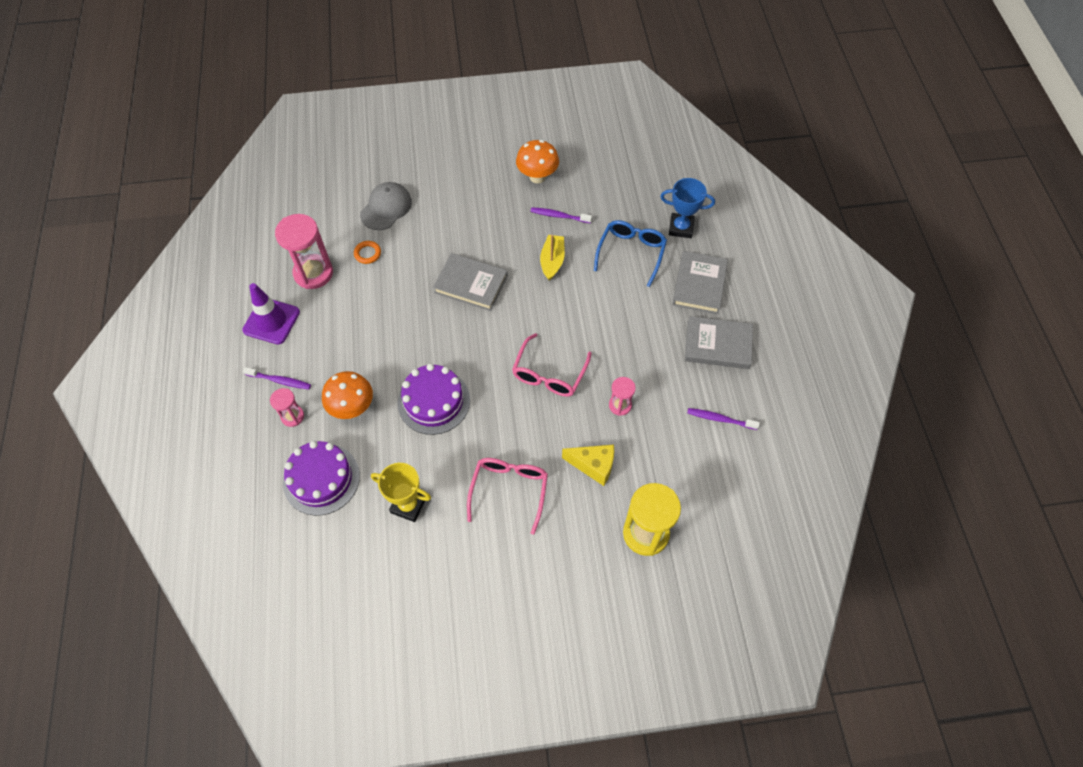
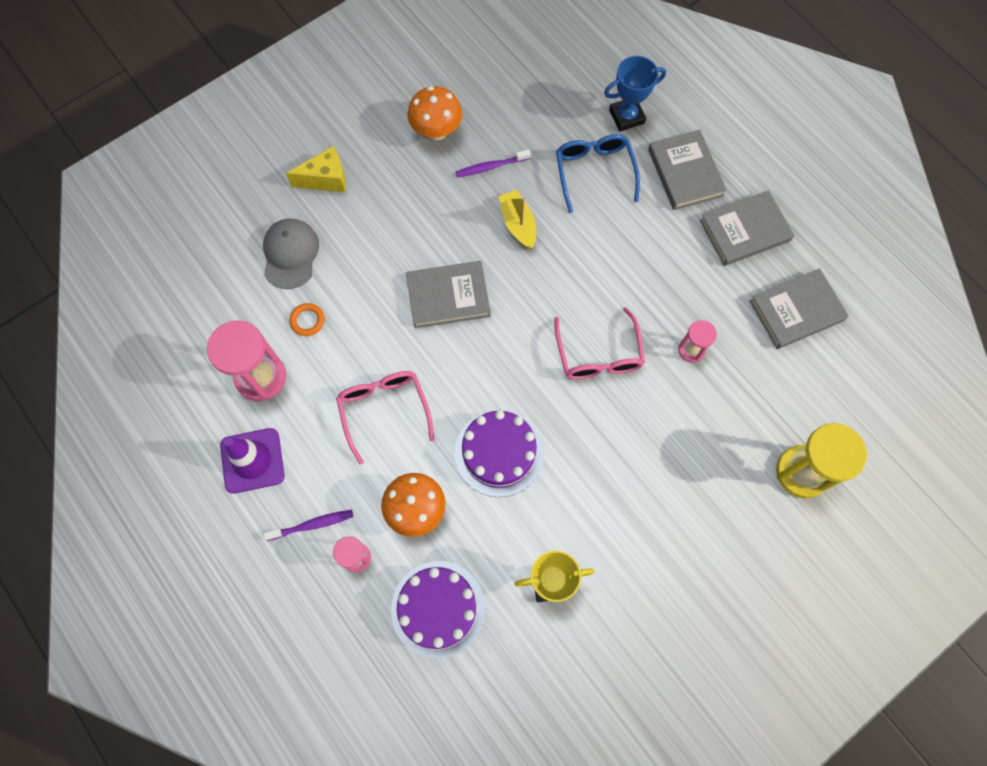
camera: 30 degrees left, 10 degrees up
(509, 490) = (642, 506): pink glasses -> pink glasses (384, 410)
(593, 466) = (707, 430): yellow cheese -> yellow cheese (326, 179)
(720, 419) = (796, 311): purple toothbrush -> grey book

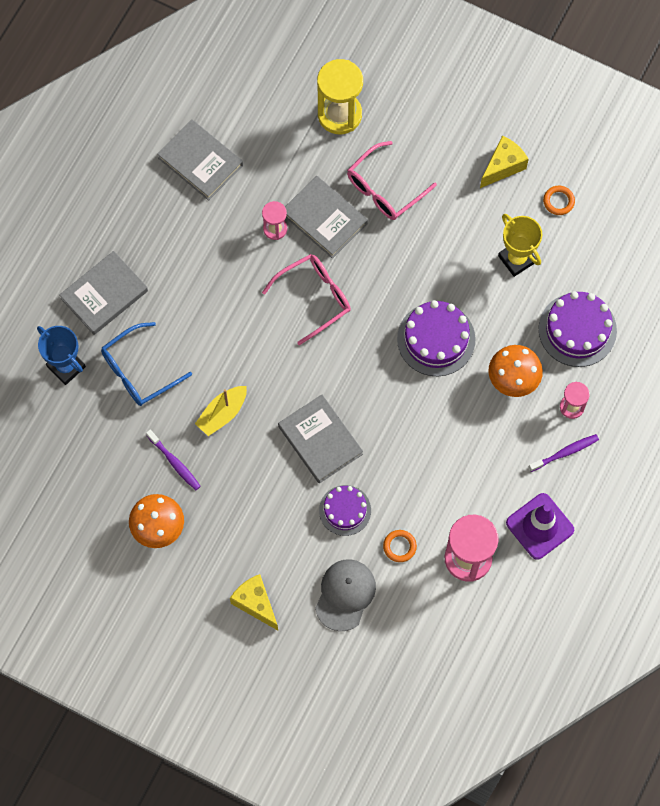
camera: 115 degrees left, 0 degrees up
(290, 254) = (345, 595): grey cap -> grey cap turned 135 degrees clockwise
(312, 525) = (565, 452): purple toothbrush -> purple toothbrush turned 105 degrees clockwise
(369, 288) = (345, 510): none -> purple cake
(384, 410) = (446, 444): pink glasses -> pink glasses (384, 189)
(599, 667) = (558, 201): none -> orange ring
(669, 624) = (503, 166): none -> yellow cheese
(744, 230) = (141, 226): grey book -> grey book (324, 219)

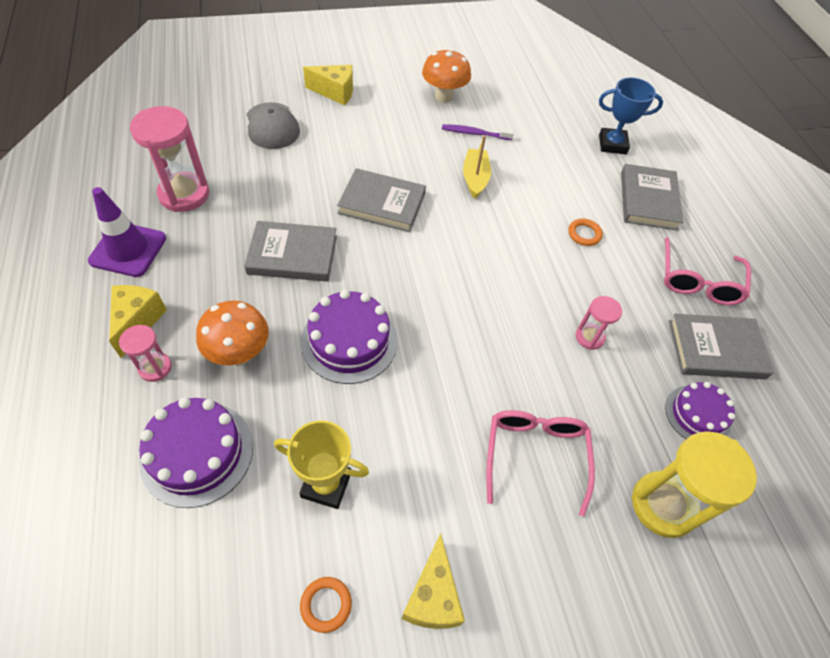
camera: 135 degrees right, 15 degrees down
(139, 371) = (563, 169): blue glasses -> none
(314, 298) = (494, 302): pink glasses -> pink glasses (698, 281)
(324, 219) = (559, 378): grey book -> grey book (292, 255)
(345, 510) = (318, 172): purple cake -> purple cake (697, 415)
(399, 546) = (252, 173): orange ring -> orange ring (584, 234)
(565, 452) = (137, 322): purple toothbrush -> yellow cheese

